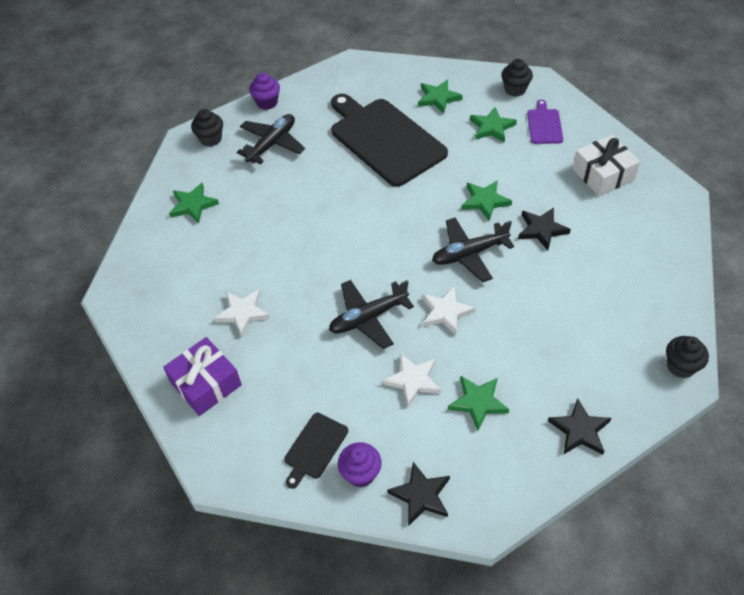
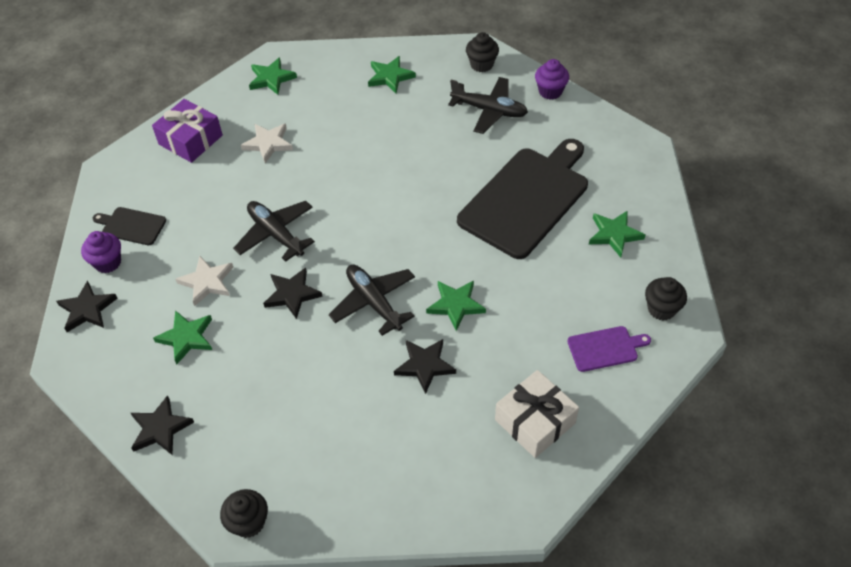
camera: 75 degrees right, 0 degrees up
(445, 312) = (292, 294): white star -> black star
(492, 127) = (581, 294): green star -> green star (271, 78)

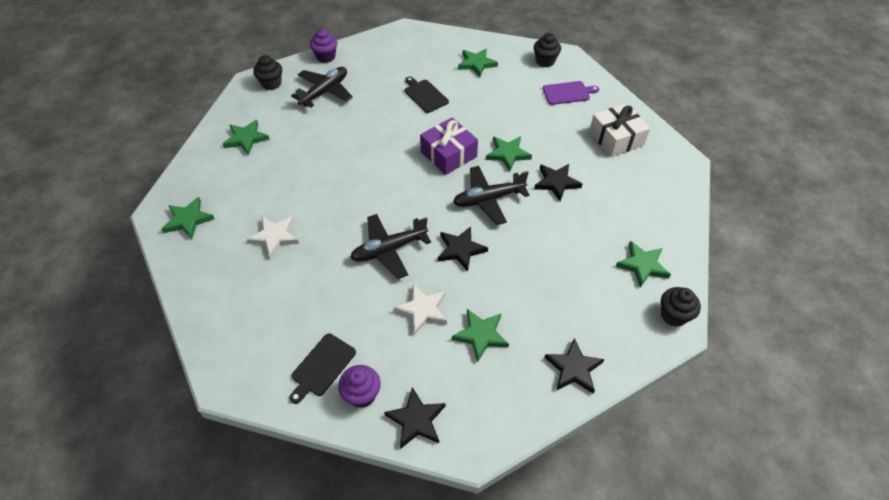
camera: 75 degrees left, 0 degrees up
(190, 140) = (230, 298): purple gift -> purple gift (448, 154)
(316, 480) = (642, 265): none -> green star
(526, 199) = (425, 95): black cutting board -> black cutting board, size x0.44
(605, 348) = (567, 93): purple cutting board -> purple cutting board turned 75 degrees clockwise

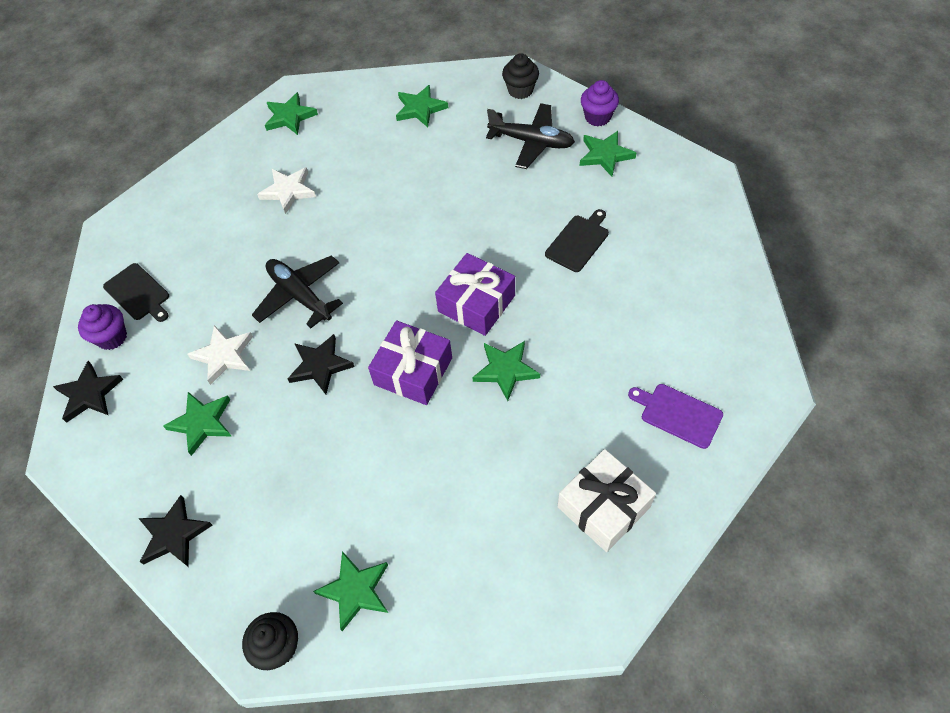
camera: 75 degrees right, 5 degrees up
(322, 366) = (138, 293): black cutting board -> black cutting board turned 150 degrees counterclockwise
(476, 64) = (679, 279): green star -> green star (605, 155)
(488, 199) = (413, 371): black plane -> purple gift
(545, 61) = (739, 364): black cupcake -> none
(556, 183) = (474, 444): black star -> none
(567, 93) = (678, 414): purple cutting board -> purple cutting board turned 150 degrees clockwise

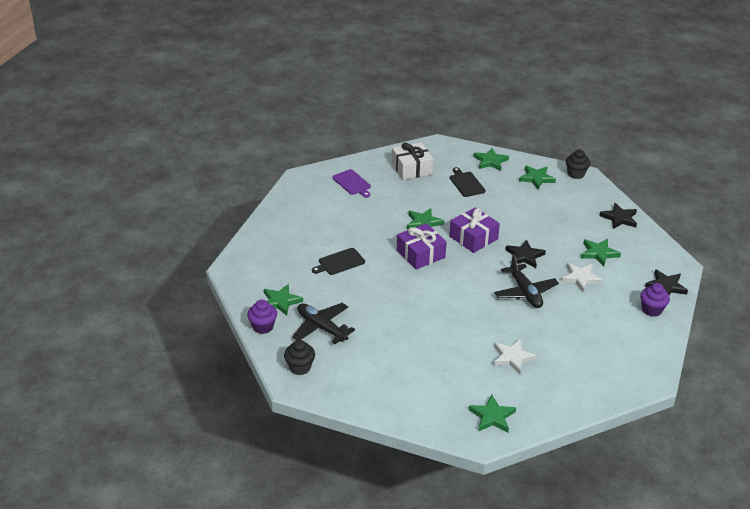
camera: 160 degrees left, 20 degrees down
(138, 293) = (633, 329): black cutting board -> black cutting board (466, 183)
(420, 108) = (384, 383): green star -> green star (490, 161)

